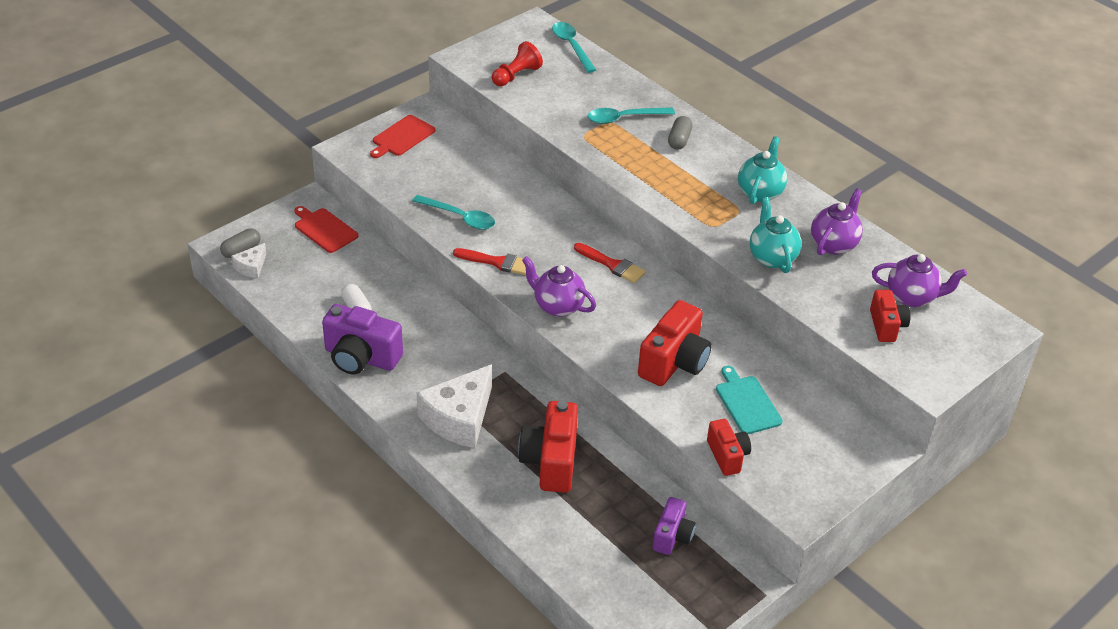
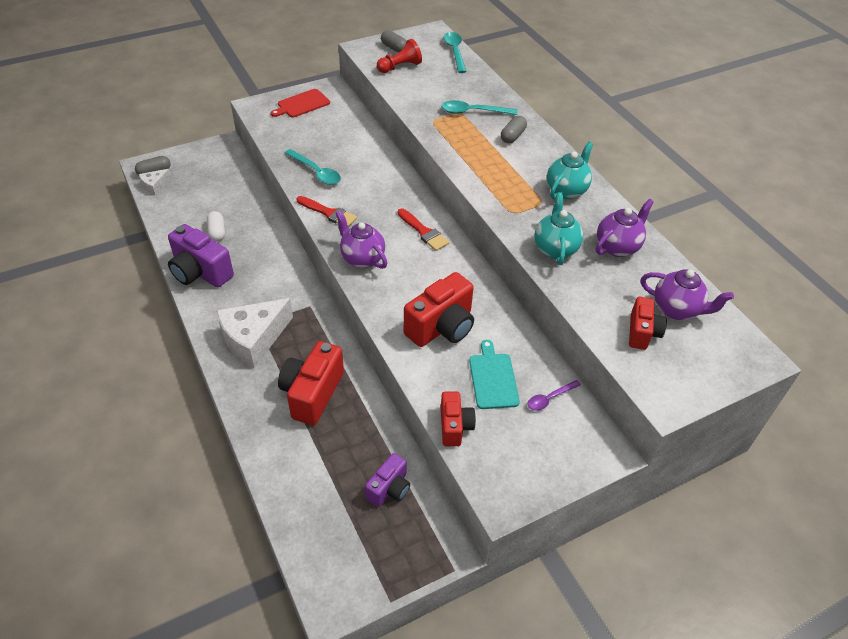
camera: 15 degrees right, 5 degrees up
(324, 229) = (224, 167): red cutting board -> none
(498, 52) = (394, 48): none -> grey capsule
(810, 411) = (549, 398): none -> purple spoon

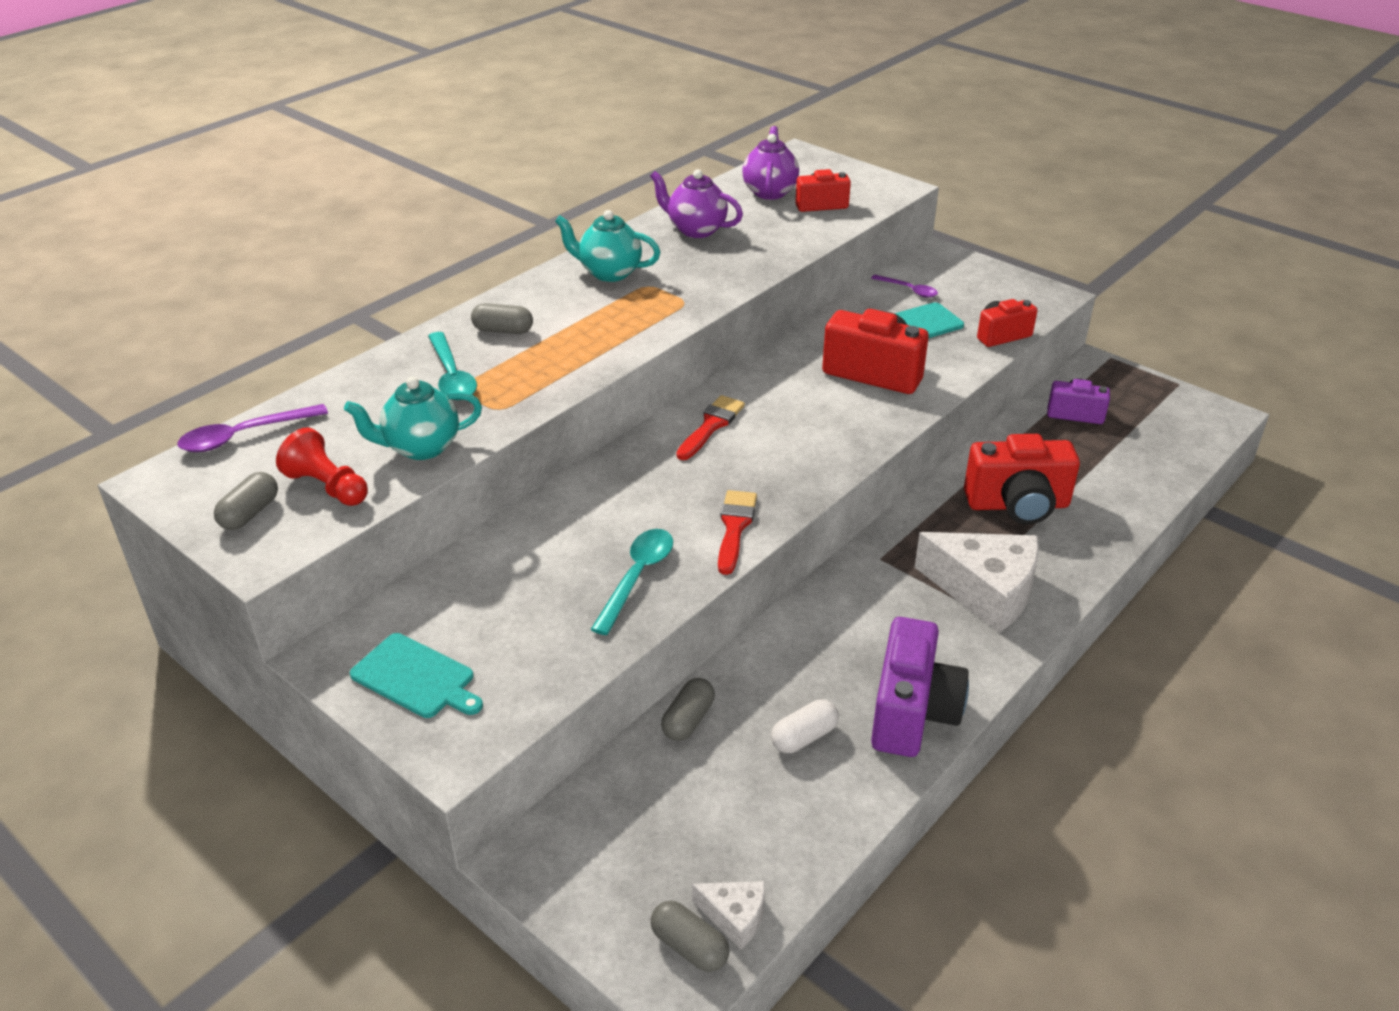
camera: 110 degrees left, 10 degrees down
(255, 201) = (688, 720): none -> grey capsule
(302, 104) = (416, 677): red cutting board -> turquoise cutting board
(362, 258) = (809, 465): purple teapot -> none
(455, 52) = (244, 436): turquoise spoon -> purple spoon
(555, 249) = (732, 264): turquoise teapot -> turquoise teapot (421, 448)

